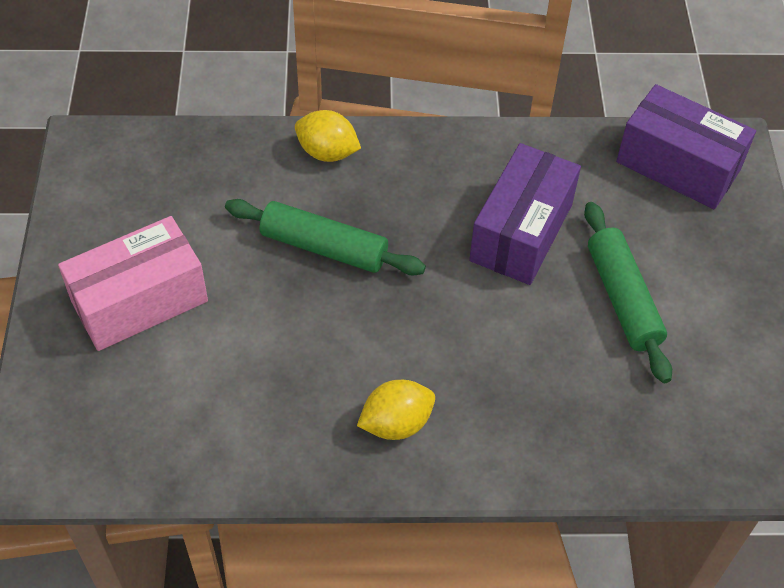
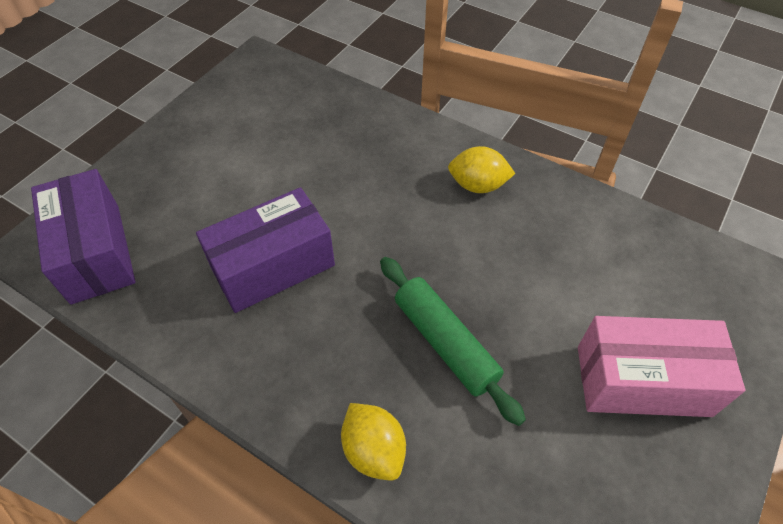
camera: 145 degrees left, 0 degrees up
(622, 298) = (254, 183): green rolling pin -> none

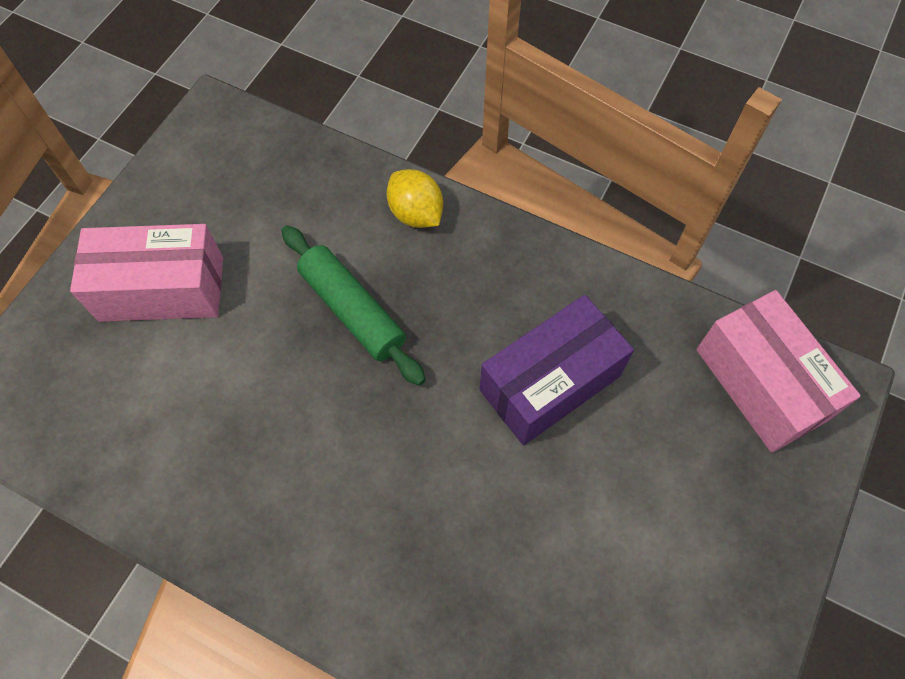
camera: 175 degrees right, 10 degrees up
(95, 252) = (761, 384): purple box -> pink box
(478, 185) = (304, 529): yellow lemon -> none

